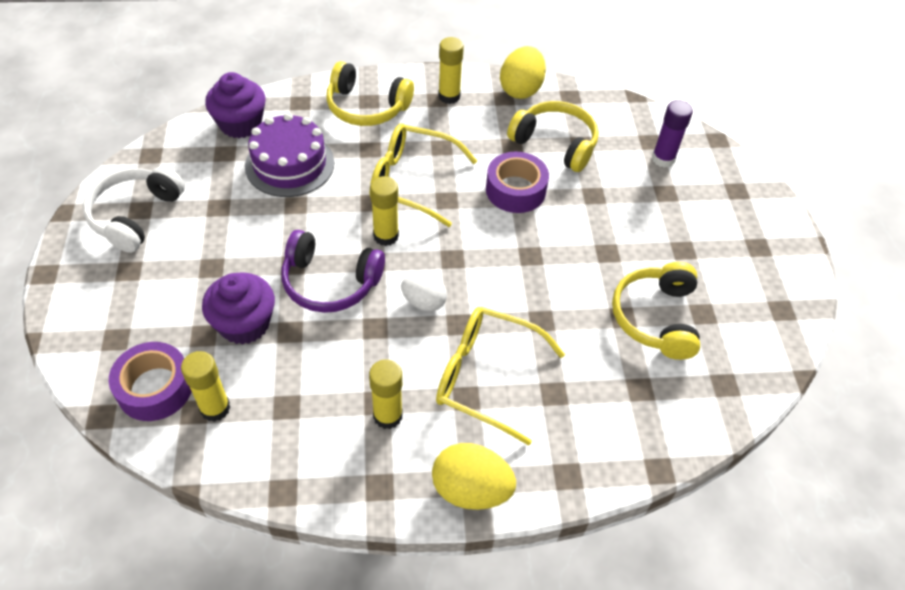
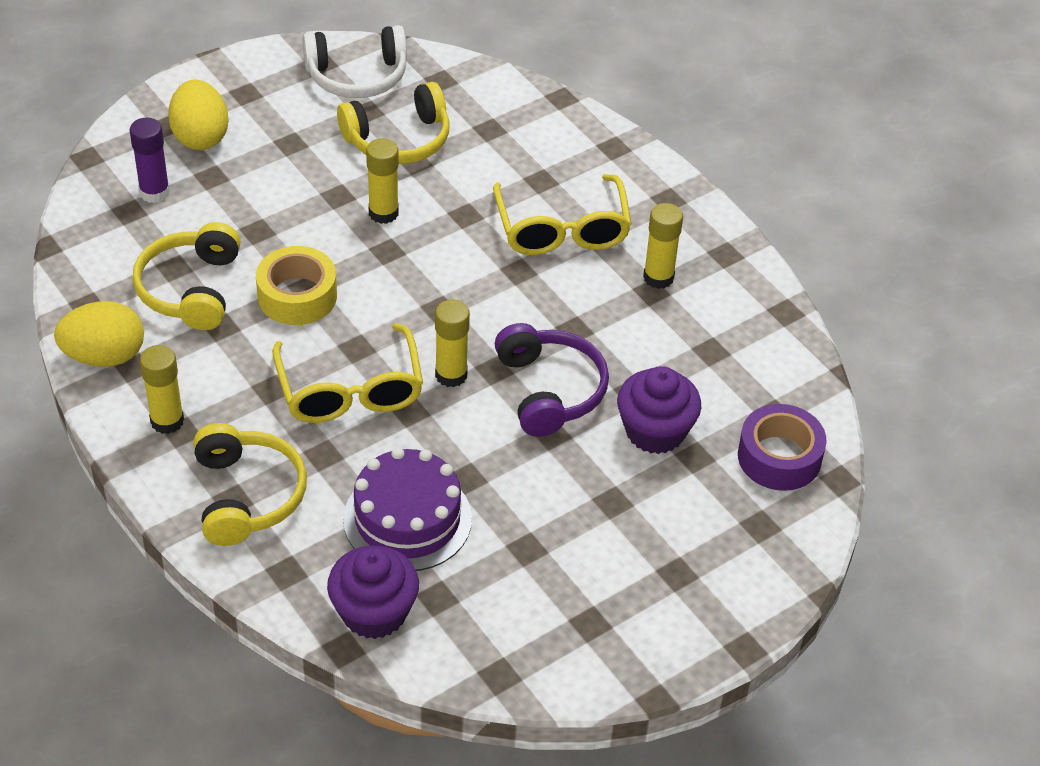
camera: 120 degrees left, 5 degrees down
(135, 215) = (602, 621): white headphones -> white headphones (357, 76)
(215, 408) = (757, 400): yellow glue stick -> yellow glue stick (383, 213)
(424, 302) = (514, 306): white egg -> none
(471, 489) = (677, 198): yellow egg -> yellow egg (200, 136)
(515, 190) = (297, 296): purple tape -> yellow tape

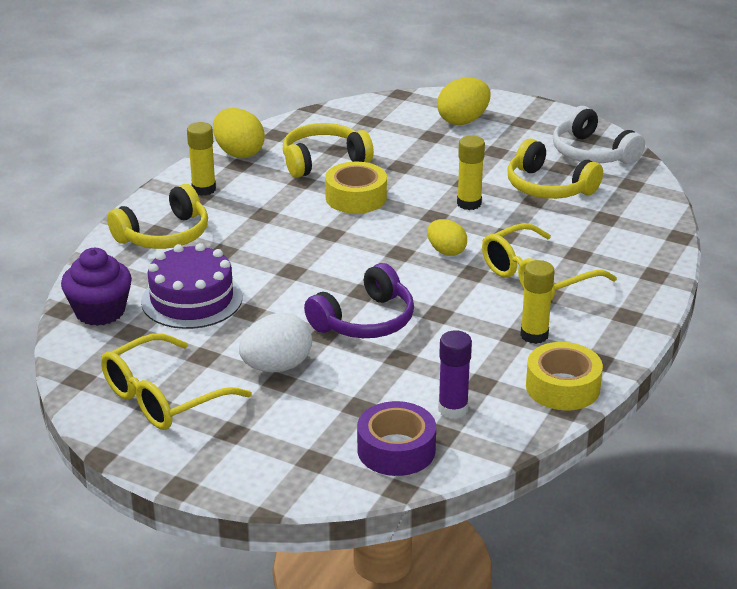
camera: 65 degrees right, 15 degrees down
(154, 192) = (395, 123): purple glue stick -> purple glue stick (453, 409)
(350, 389) = (290, 242): yellow glasses -> yellow glasses (164, 397)
(451, 375) = (340, 276): yellow glue stick -> none
(464, 272) = (446, 251): none -> yellow egg
(587, 494) = (276, 367): none -> white egg
(655, 431) = (368, 380): purple cupcake -> none
(752, 297) = (562, 387): none -> yellow tape

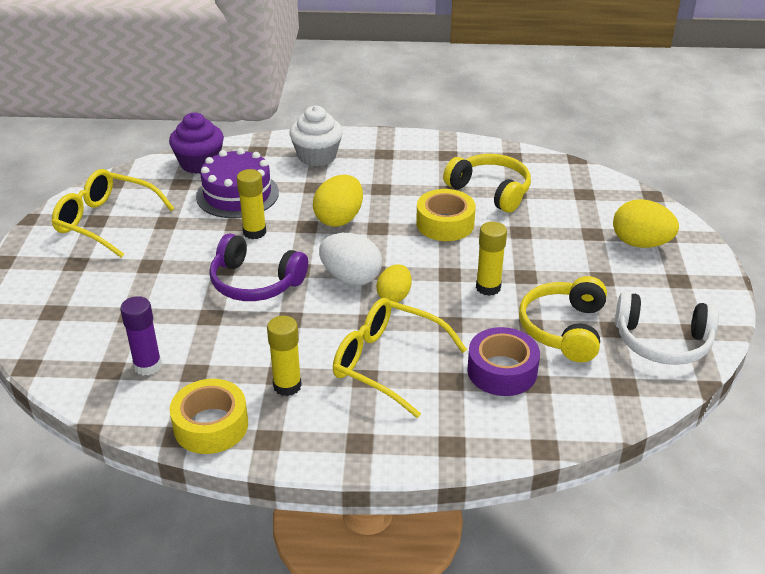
camera: 65 degrees right, 5 degrees up
(164, 235) = (317, 156): yellow headphones -> white cupcake
(203, 189) = (396, 152): yellow glue stick -> yellow glue stick (254, 232)
(239, 153) = (465, 149): yellow egg -> yellow egg (339, 219)
(276, 367) = (167, 258): white egg -> white egg (351, 278)
(396, 450) = (79, 350): purple tape -> purple tape (502, 371)
(592, 153) = (662, 342): white headphones -> white headphones turned 105 degrees counterclockwise

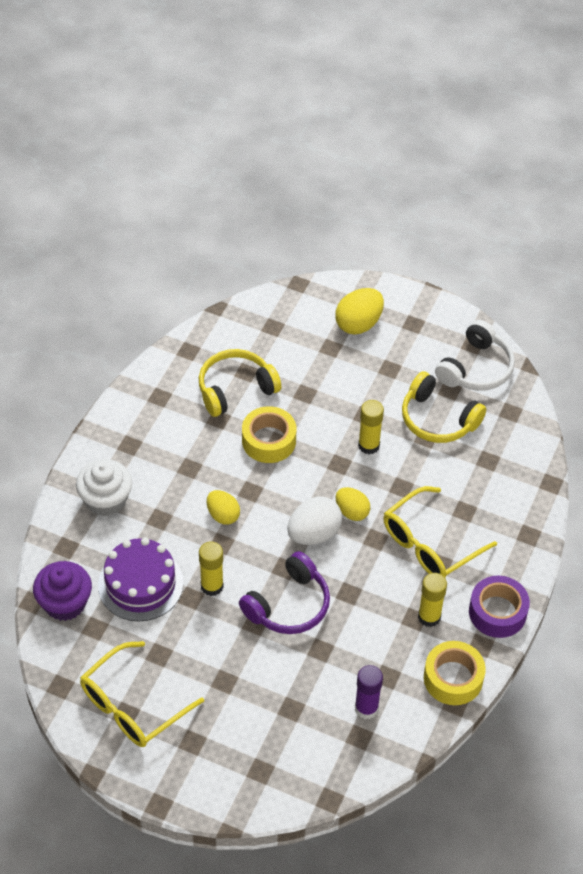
camera: 70 degrees left, 15 degrees up
(339, 219) = (223, 515): yellow egg -> yellow egg, size x0.66
(502, 371) = (467, 476): purple tape -> purple tape (497, 612)

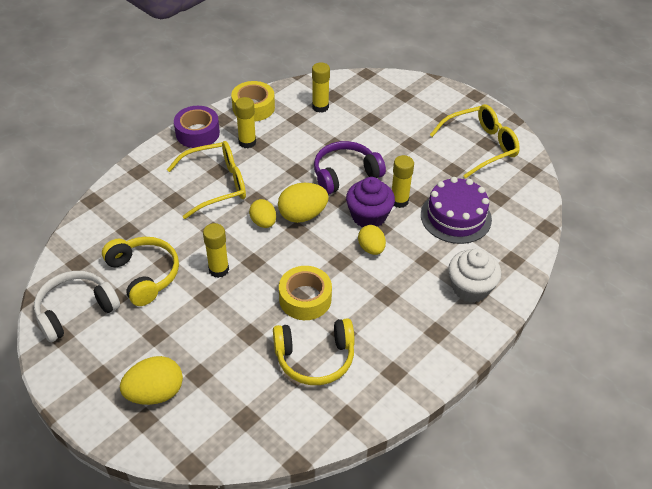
camera: 160 degrees left, 5 degrees down
(65, 603) = (520, 219): purple cupcake -> purple cupcake (369, 216)
(314, 534) = (302, 215): white egg -> yellow egg
(366, 708) = (320, 107): purple glue stick -> yellow glue stick

